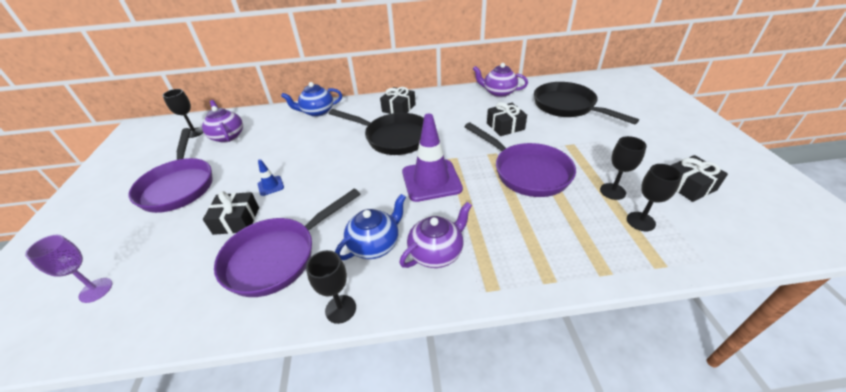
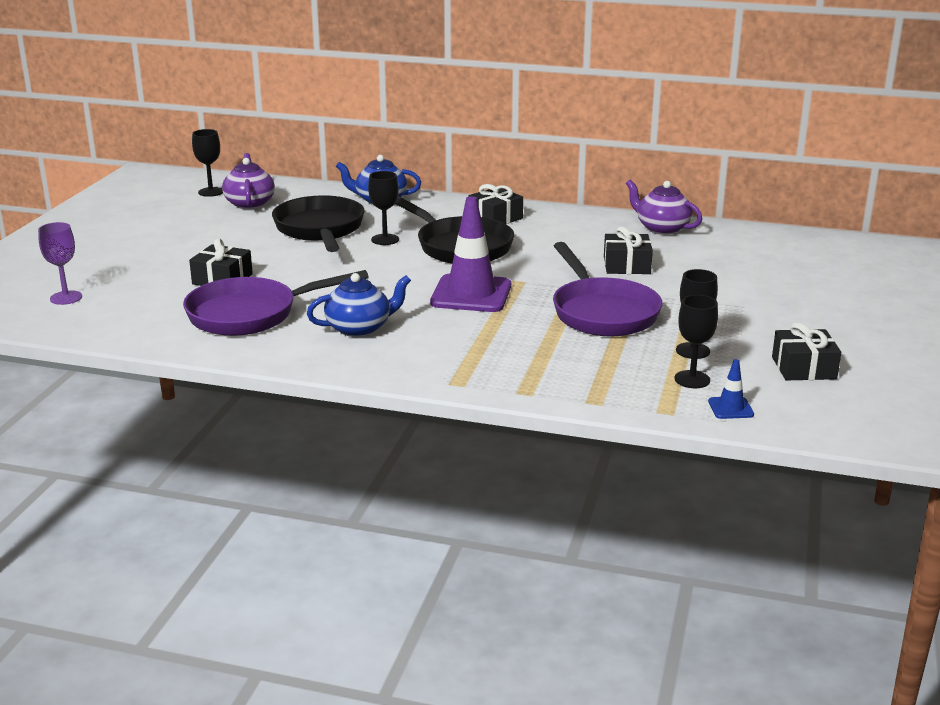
camera: 20 degrees right, 15 degrees down
(179, 186) = (173, 238): purple pan -> none
(270, 186) = (275, 259): blue traffic cone -> blue traffic cone (730, 408)
(340, 309) = (291, 361): black goblet -> black goblet (385, 239)
(437, 252) = (422, 348): purple teapot -> none
(567, 107) = (747, 264): black pan -> black pan (320, 230)

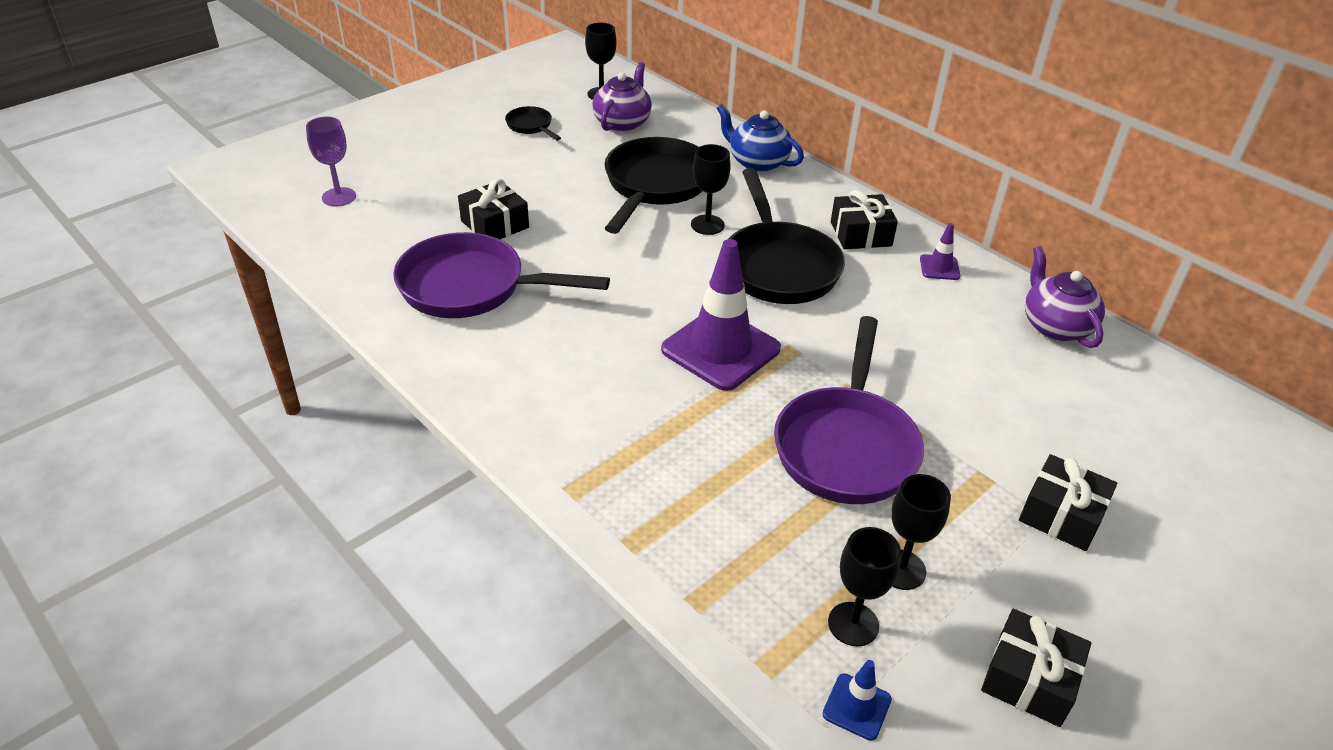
camera: 30 degrees right, 15 degrees up
(177, 222) = (531, 126): none -> black pan
(360, 328) = (554, 354): blue teapot -> none
(564, 221) = (939, 267): none -> purple traffic cone
(626, 265) = (950, 375): black gift -> black gift (1061, 515)

